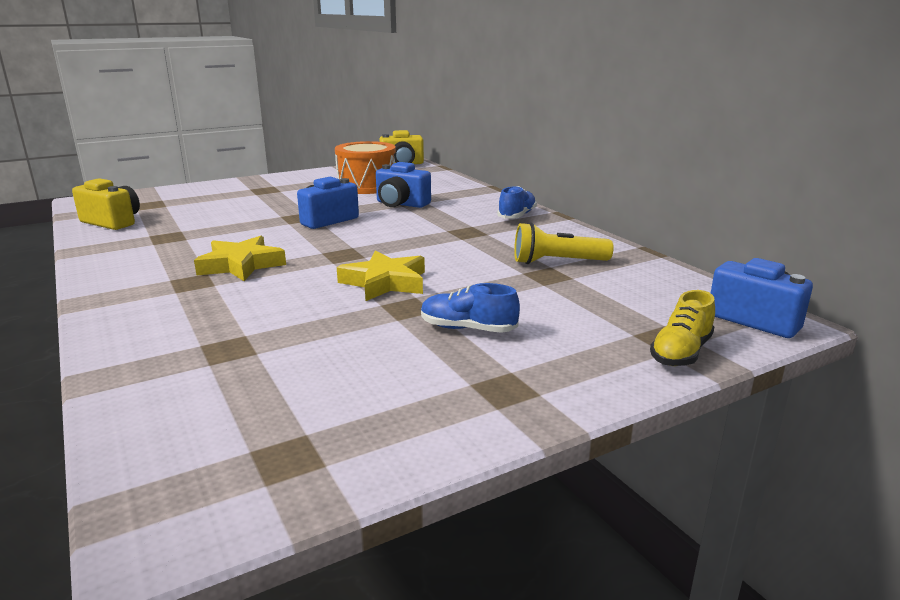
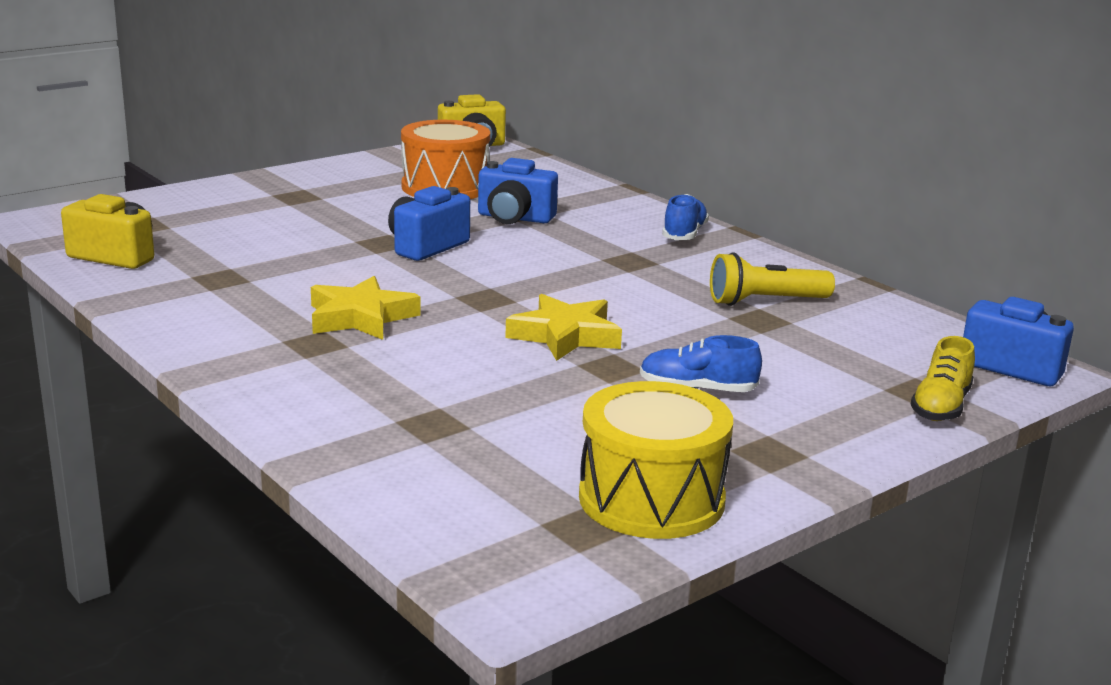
camera: 10 degrees left, 0 degrees up
(370, 430) = (651, 499): none -> yellow drum

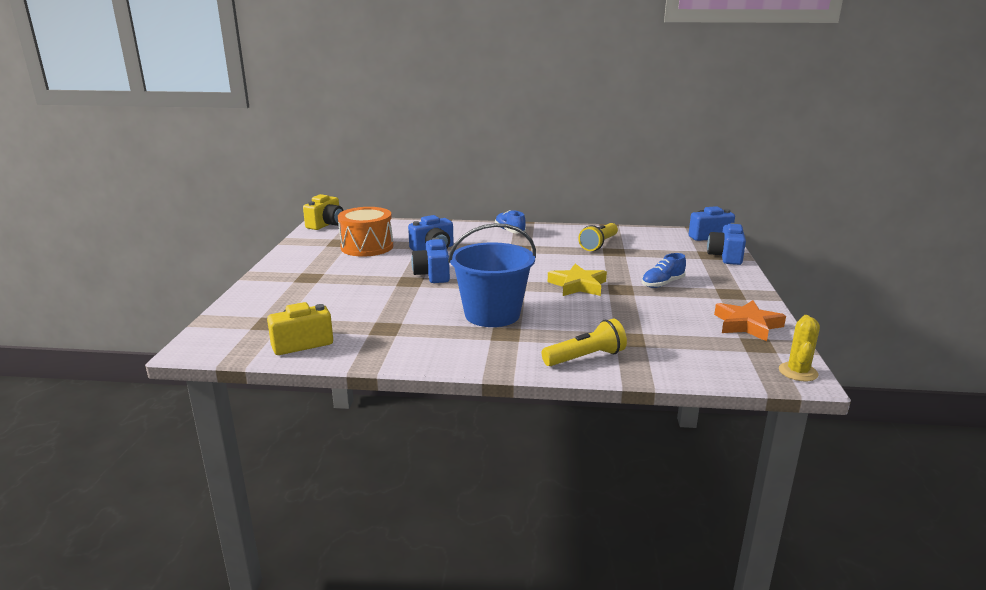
camera: 45 degrees left, 0 degrees up
(318, 412) = (586, 357): none -> yellow flashlight
(360, 317) = (492, 314): yellow star -> blue bucket
(525, 587) = (798, 372): none -> yellow cactus
(651, 499) = (747, 325): yellow drum -> orange star
(940, 406) = (725, 257): yellow shoe -> blue camera

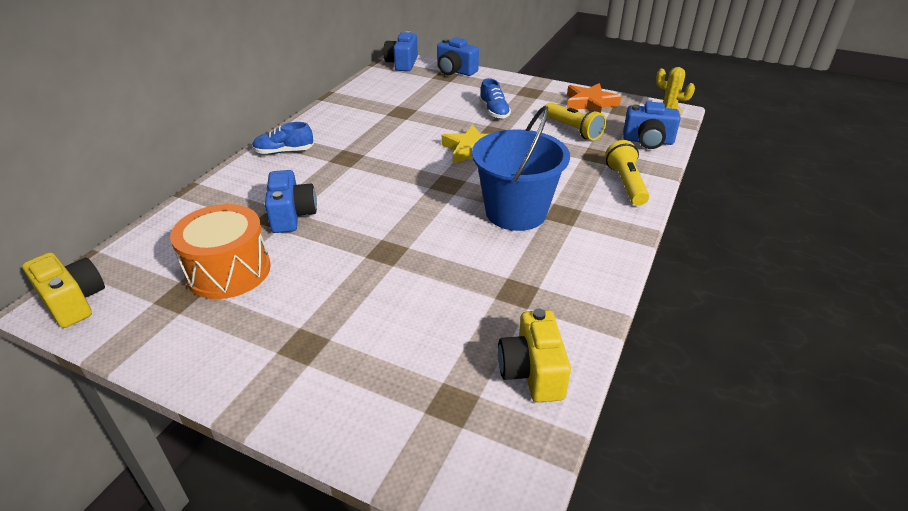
camera: 70 degrees left, 15 degrees up
(432, 275) = (380, 231): blue camera -> blue camera (648, 141)
(599, 244) = (377, 114): yellow flashlight -> yellow flashlight (573, 130)

